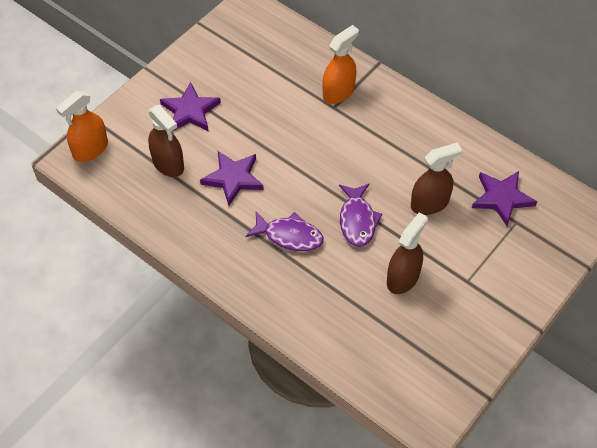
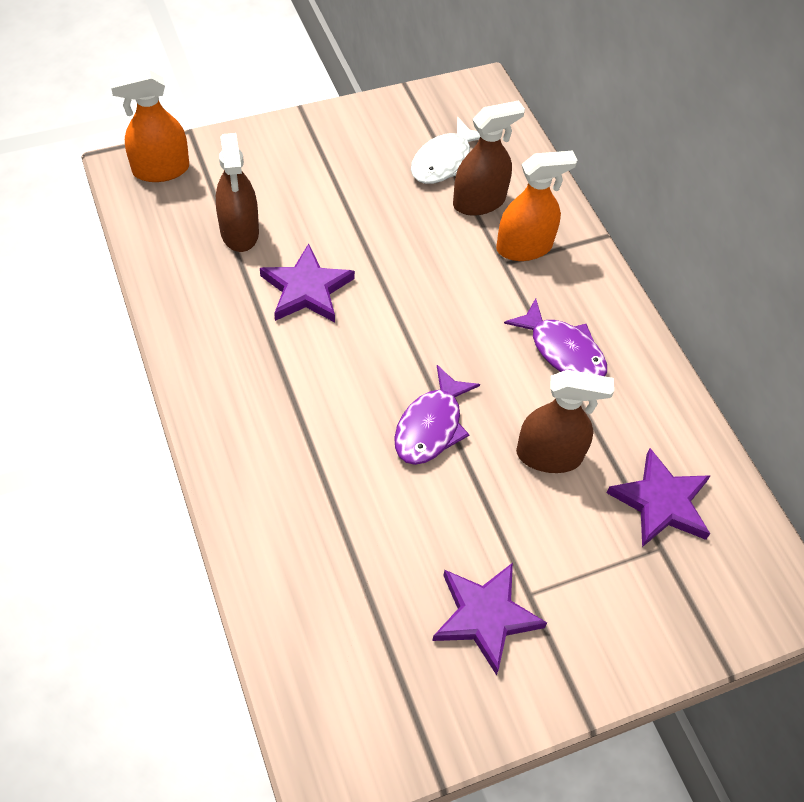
camera: 25 degrees right, 0 degrees up
(190, 111) = (315, 181): purple star -> purple star (485, 616)
(257, 61) = (444, 161): none -> white fish
(289, 236) = (325, 399): purple fish -> purple fish (563, 351)
(403, 278) = (438, 539): brown spray bottle -> brown spray bottle (479, 202)

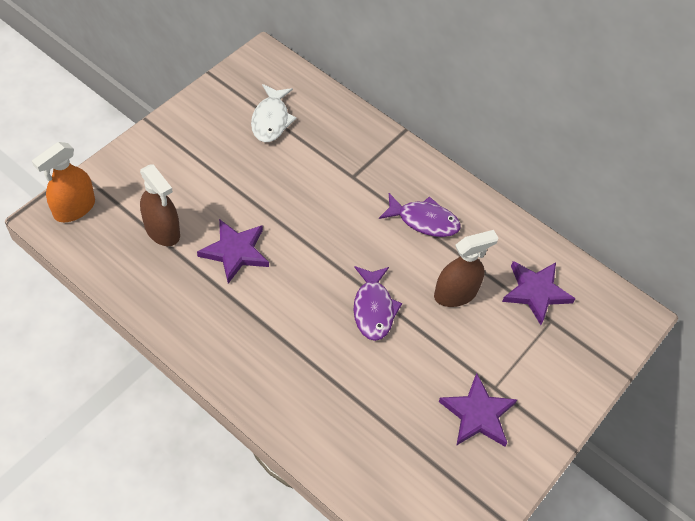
camera: 30 degrees left, 0 degrees up
(479, 202) = (311, 140): brown spray bottle -> none
(524, 247) = (359, 160): orange spray bottle -> none

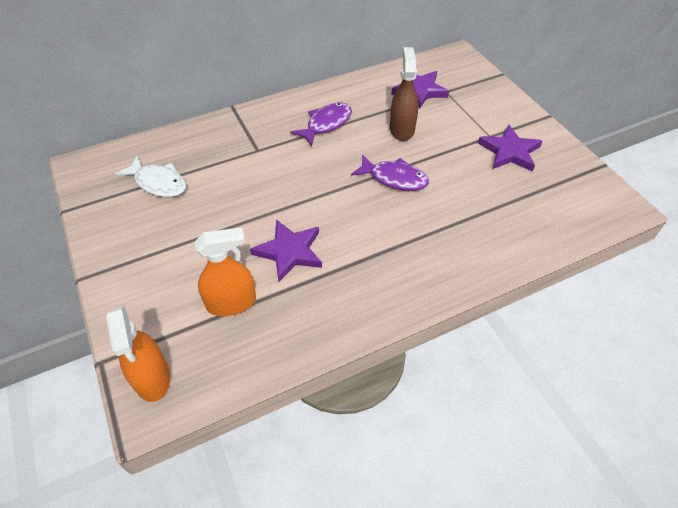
camera: 60 degrees left, 5 degrees down
(162, 230) = (231, 303): brown spray bottle -> orange spray bottle

